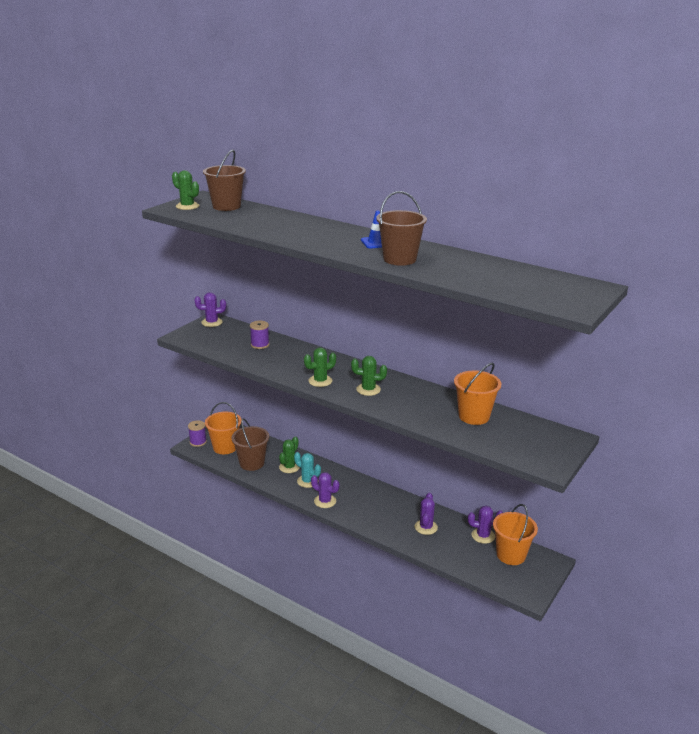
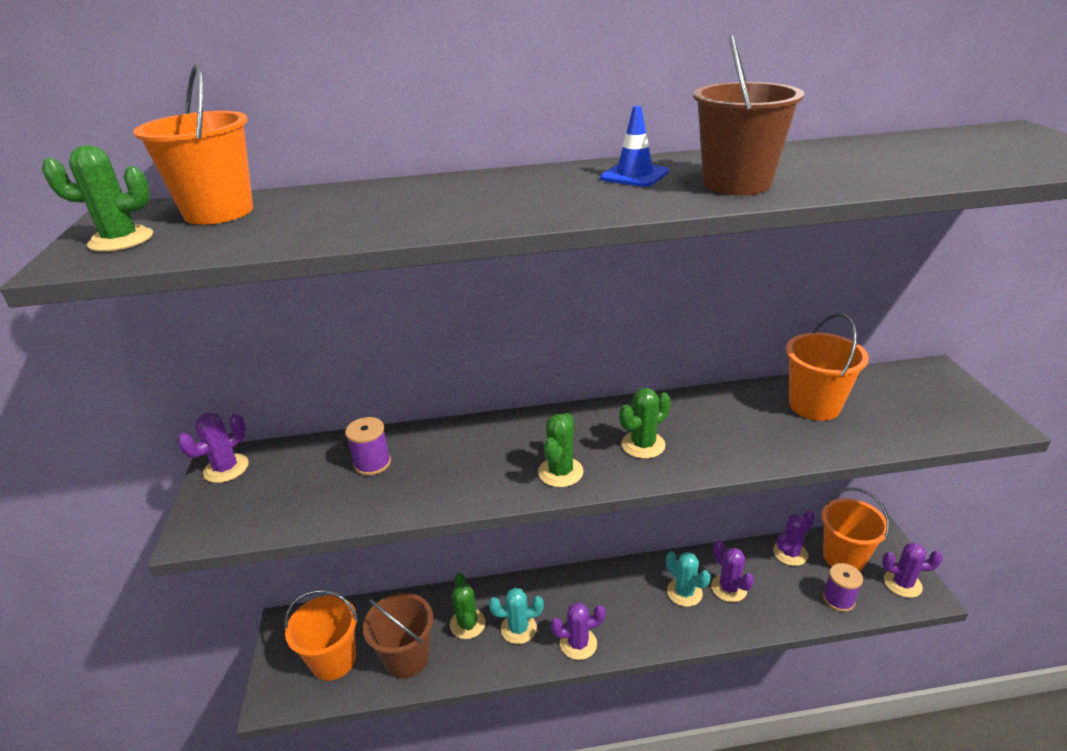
camera: 40 degrees left, 5 degrees up
(198, 442) = (276, 682): purple spool -> purple spool (838, 599)
(226, 206) = (219, 212): brown bucket -> orange bucket
(401, 515) = (684, 592): none -> turquoise cactus
(525, 583) = (902, 583): none -> purple cactus

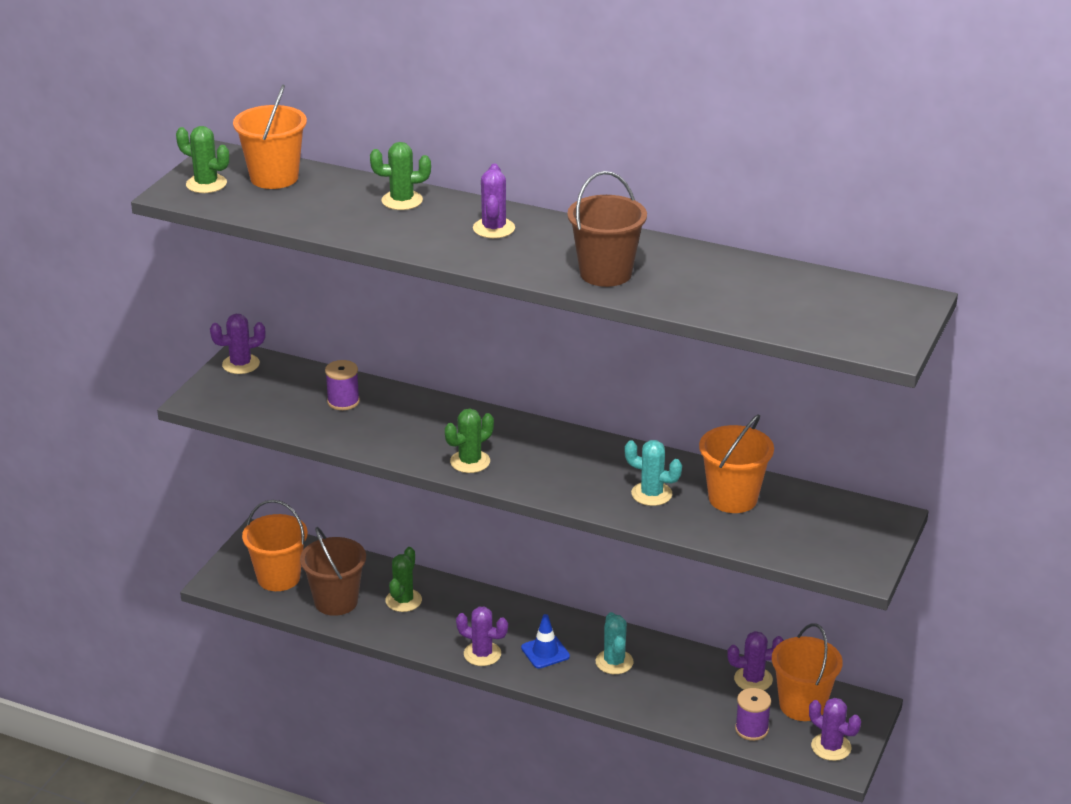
camera: 30 degrees right, 0 degrees up
(518, 628) = (442, 622): turquoise cactus -> turquoise cactus (651, 494)
(634, 175) = (557, 240): blue traffic cone -> blue traffic cone (545, 652)
(643, 445) = (553, 469): green cactus -> green cactus (402, 200)
(729, 588) = (659, 677): purple cactus -> purple cactus (494, 228)

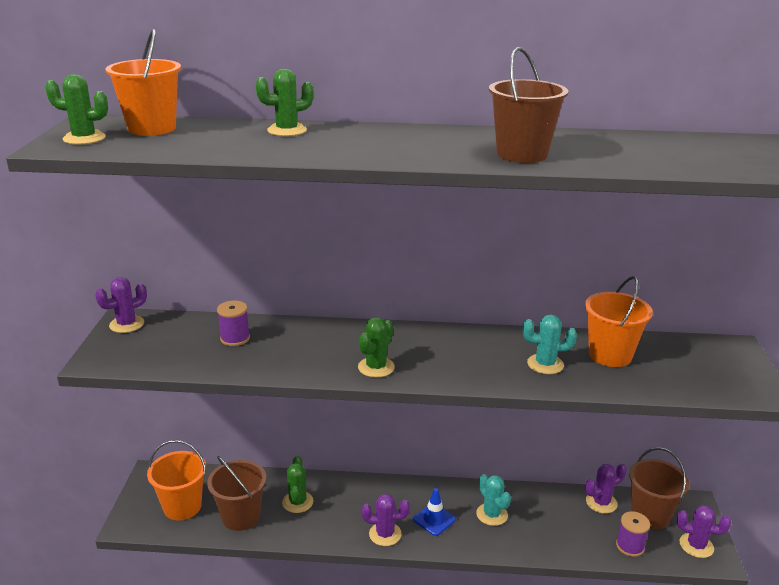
camera: 20 degrees left, 5 degrees down
(494, 228) = (388, 138): purple cactus -> none
(802, 705) = (650, 515): orange bucket -> brown bucket

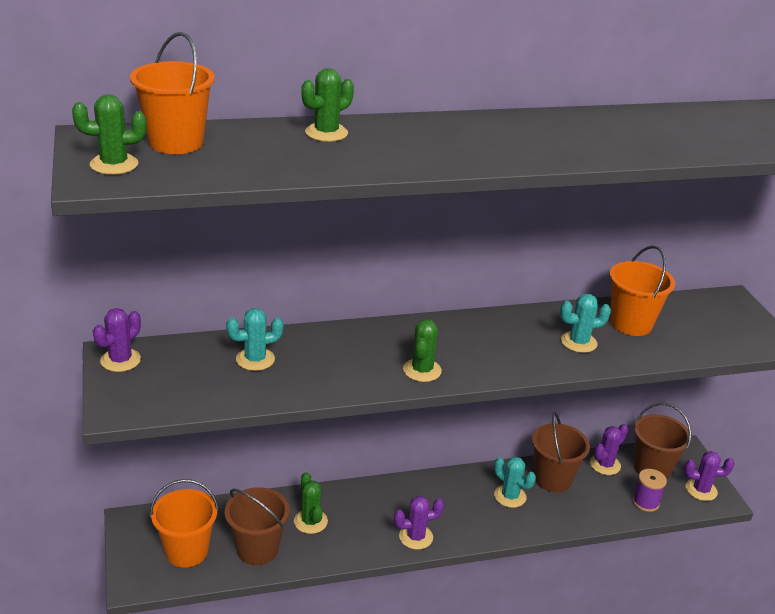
camera: 20 degrees left, 5 degrees up
(235, 338) = (255, 359): purple spool -> turquoise cactus
(434, 519) = (457, 512): blue traffic cone -> none
(522, 154) = (580, 145): brown bucket -> brown bucket (553, 479)

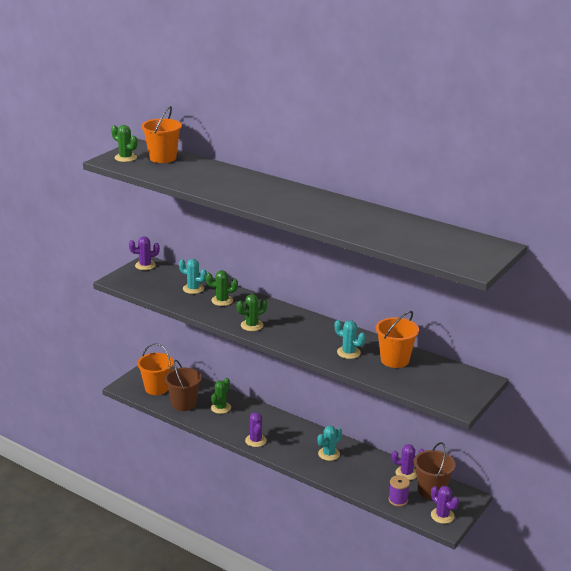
camera: 50 degrees right, 5 degrees down
(326, 133) = (227, 174): green cactus -> green cactus (222, 300)
(416, 537) = (255, 440): purple cactus -> purple cactus turned 45 degrees clockwise
(510, 496) = (329, 454): turquoise cactus -> turquoise cactus turned 45 degrees clockwise
(553, 479) = (365, 461): brown bucket -> none

